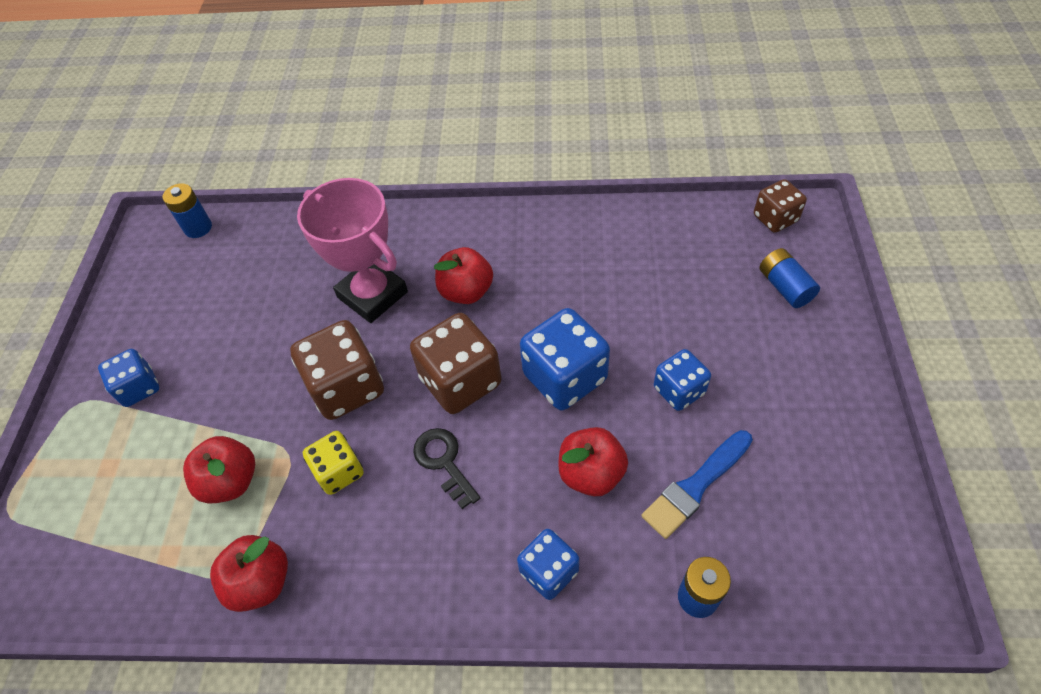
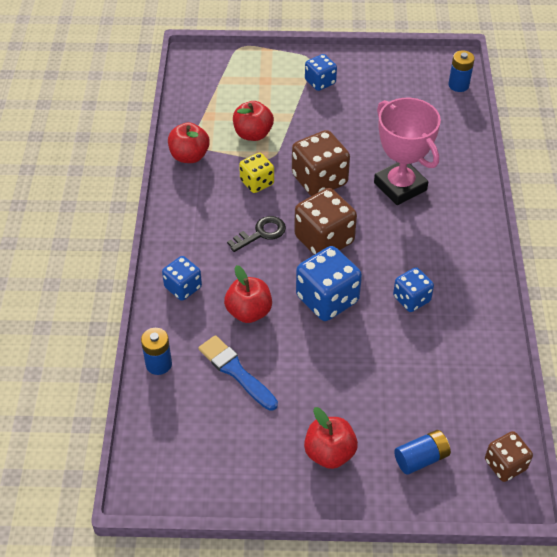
camera: 85 degrees right, 5 degrees down
(372, 295) = (400, 186): pink trophy -> pink trophy turned 75 degrees counterclockwise
(466, 291) = (406, 240): red apple -> red apple (329, 453)
(679, 390) = (315, 369): blue dice -> blue dice (411, 299)

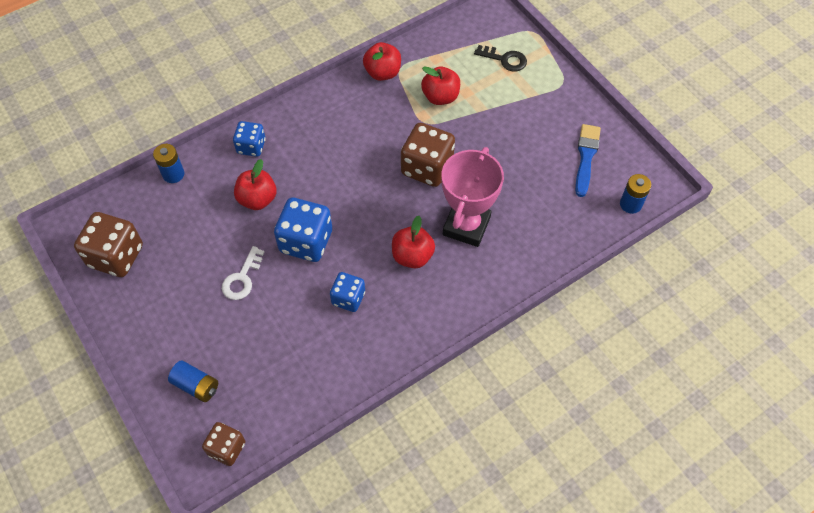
camera: 55 degrees right, 10 degrees up
(235, 371) = (197, 223): blue brush -> blue brush (586, 157)
(257, 182) = (390, 129): yellow dice -> none
(261, 233) = (340, 162): black key -> black key (505, 59)
(320, 82) = (540, 105): blue dice -> none
(324, 240) = (365, 206): brown dice -> brown dice (116, 256)
(329, 366) = (242, 278): none -> white key
(329, 453) = (163, 322): red apple -> red apple (412, 256)

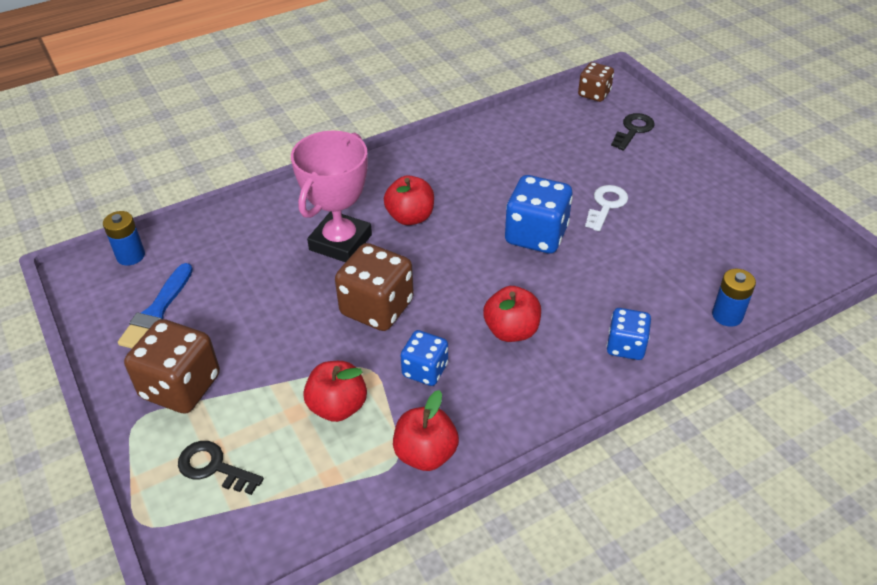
camera: 175 degrees left, 15 degrees down
(116, 256) = (762, 230): brown dice -> brown dice (181, 386)
(196, 385) = (633, 130): blue battery -> black key
(257, 199) = (603, 281): red apple -> red apple (511, 331)
(348, 298) = (485, 185): blue dice -> blue dice (425, 370)

